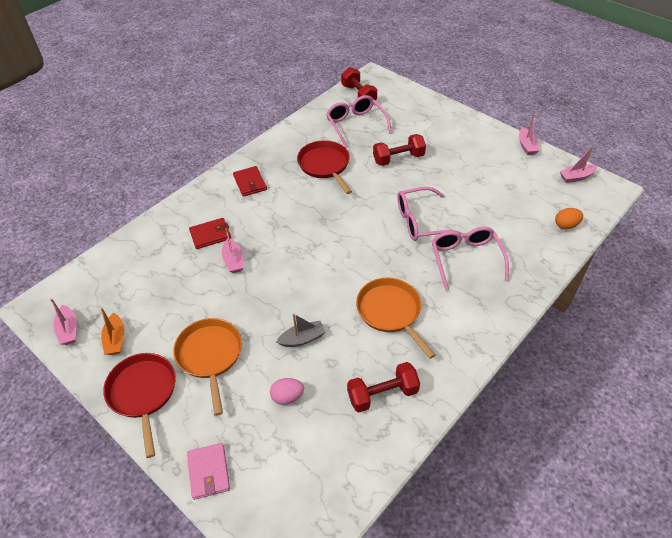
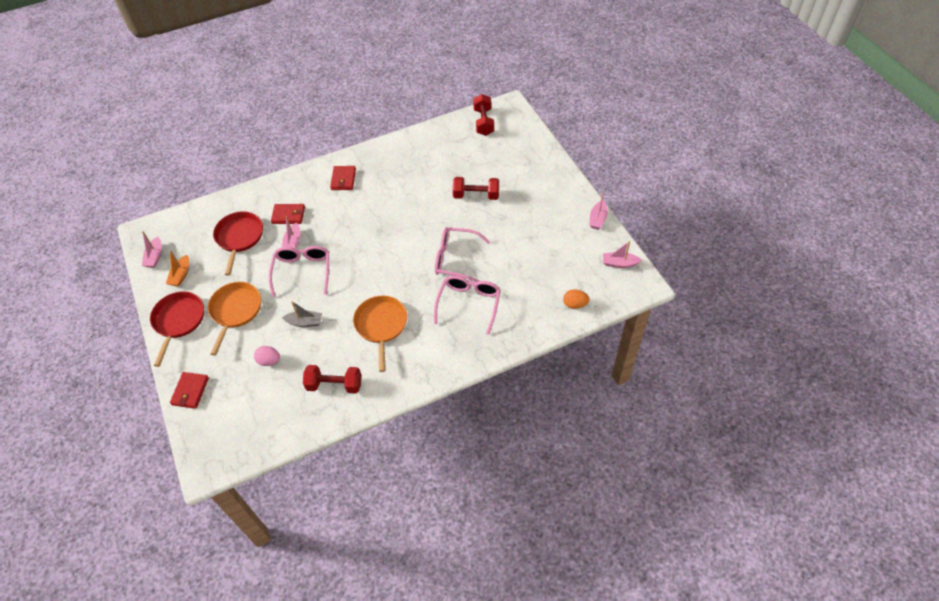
camera: 25 degrees right, 5 degrees up
(209, 472) = (190, 391): pink wallet -> red wallet
(325, 165) = (411, 182): red pan -> red pan (239, 238)
(356, 125) = (462, 151): pink glasses -> pink glasses (302, 272)

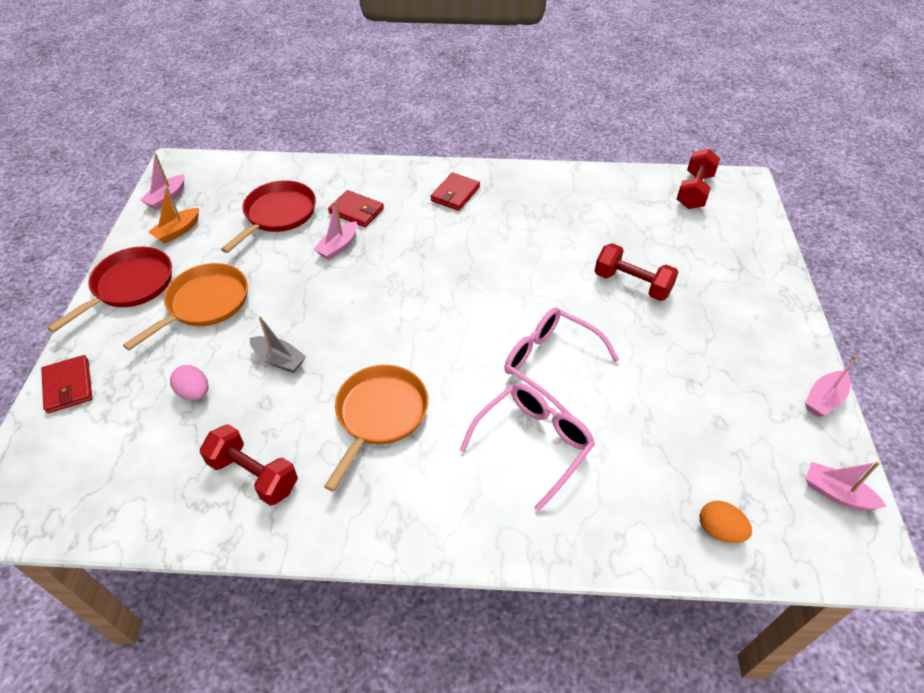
camera: 25 degrees right, 5 degrees down
(190, 391) = (68, 386): red wallet -> red wallet turned 60 degrees counterclockwise
(302, 272) = (324, 289): pink glasses -> none

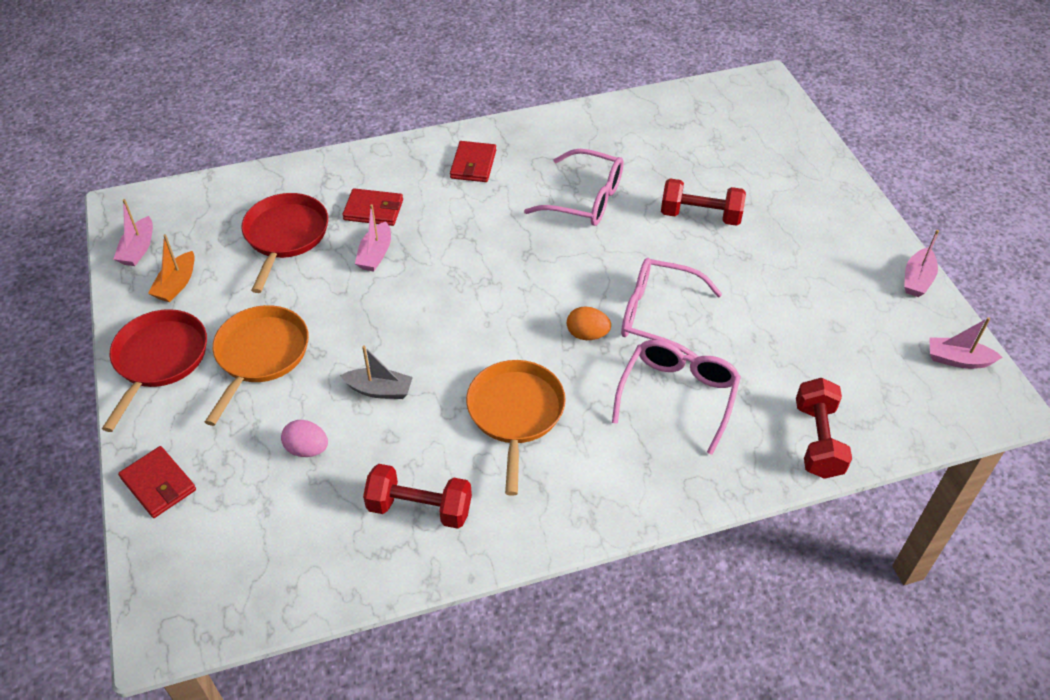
camera: 20 degrees left, 0 degrees up
(535, 244) = (585, 199): none -> pink glasses
(694, 191) = (719, 102): red dumbbell -> red dumbbell (817, 440)
(719, 530) = (874, 421): orange egg -> orange egg (587, 334)

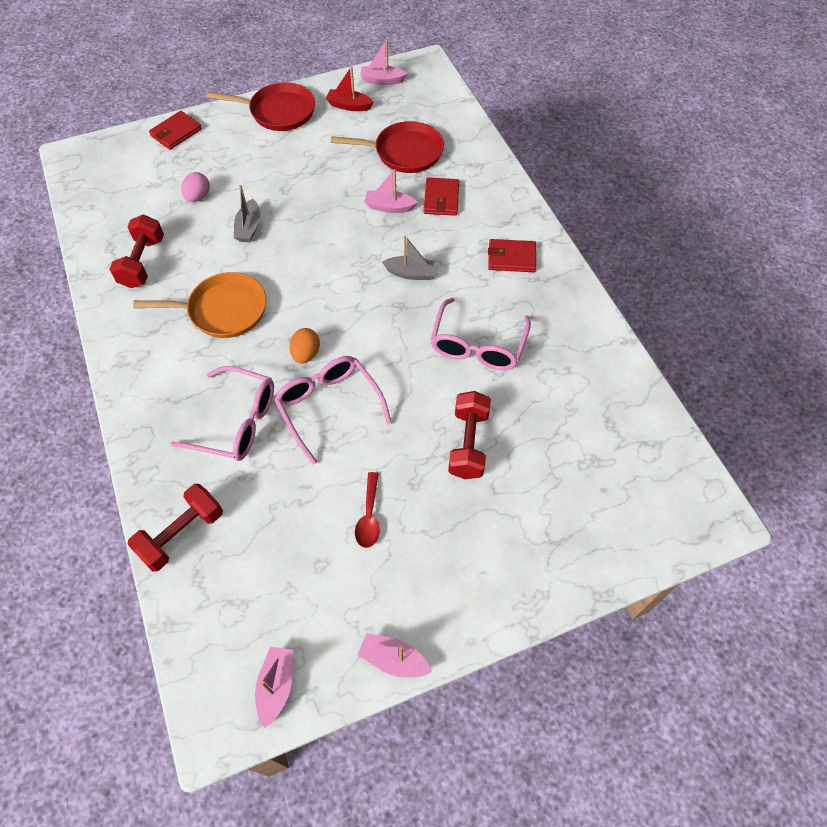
camera: 85 degrees right, 10 degrees up
(176, 284) = (349, 106): orange boat -> red boat
(260, 355) = (282, 159): orange pan -> none
(482, 241) = (411, 273): none -> grey boat
(658, 316) = (329, 407): pink glasses -> pink glasses turned 45 degrees counterclockwise
(783, 289) = (369, 516): none -> red spoon
(817, 440) = (182, 534): red dumbbell -> red dumbbell turned 45 degrees counterclockwise

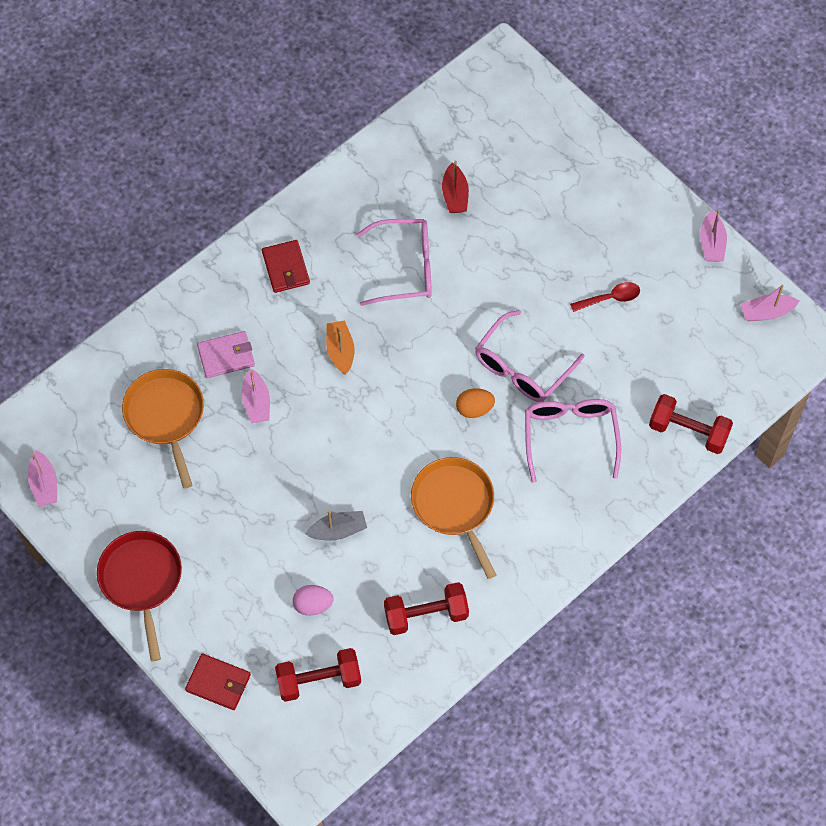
camera: 110 degrees left, 5 degrees up
(349, 106) = (104, 505): red boat -> red boat (455, 195)
(404, 152) = (166, 416): red pan -> orange pan
(411, 273) = (340, 351): grey boat -> orange boat
(441, 199) = (226, 356): red wallet -> pink wallet
(468, 443) = (511, 246): red dumbbell -> red dumbbell (319, 680)

